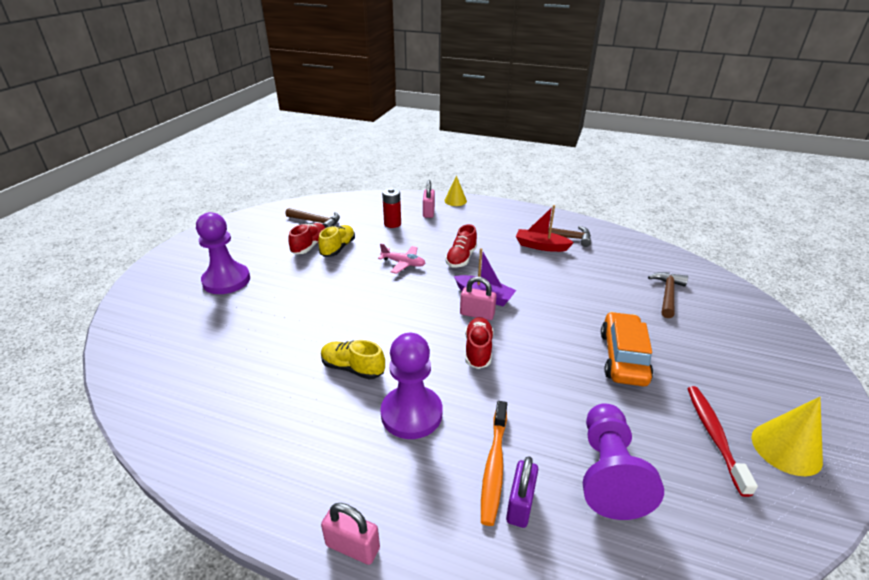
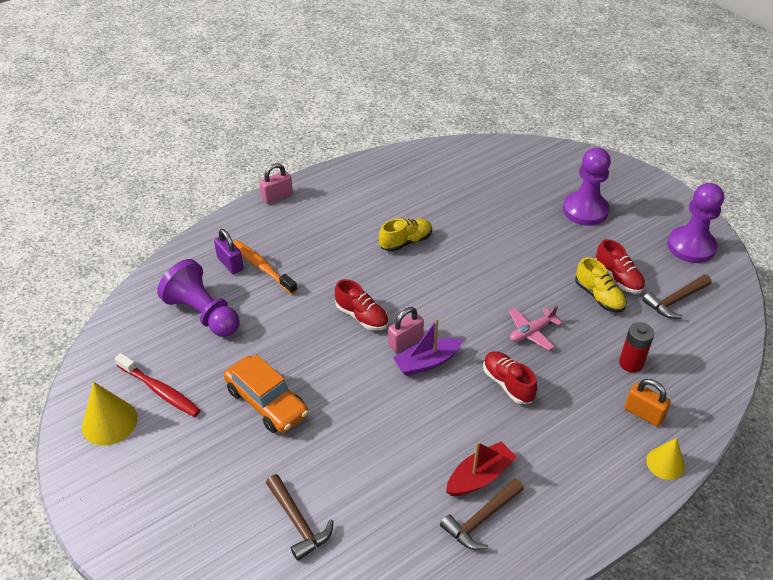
camera: 125 degrees right, 10 degrees up
(411, 414) = (336, 251): purple pawn -> purple pawn (691, 246)
(428, 212) = (643, 413): pink padlock -> orange padlock

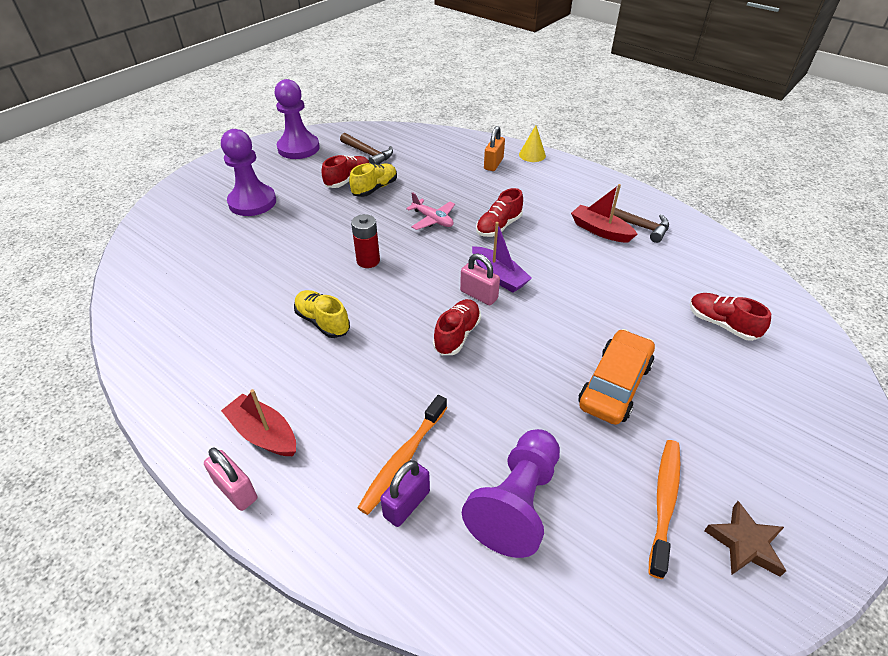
camera: 105 degrees left, 0 degrees up
(109, 422) = (745, 543): yellow cone -> brown star
(160, 391) = (664, 502): red toothbrush -> orange toothbrush
(298, 522) = (721, 324): brown hammer -> red shoe
(312, 208) = (264, 434): none -> red boat
(631, 363) = (446, 171): red battery -> red battery (368, 261)

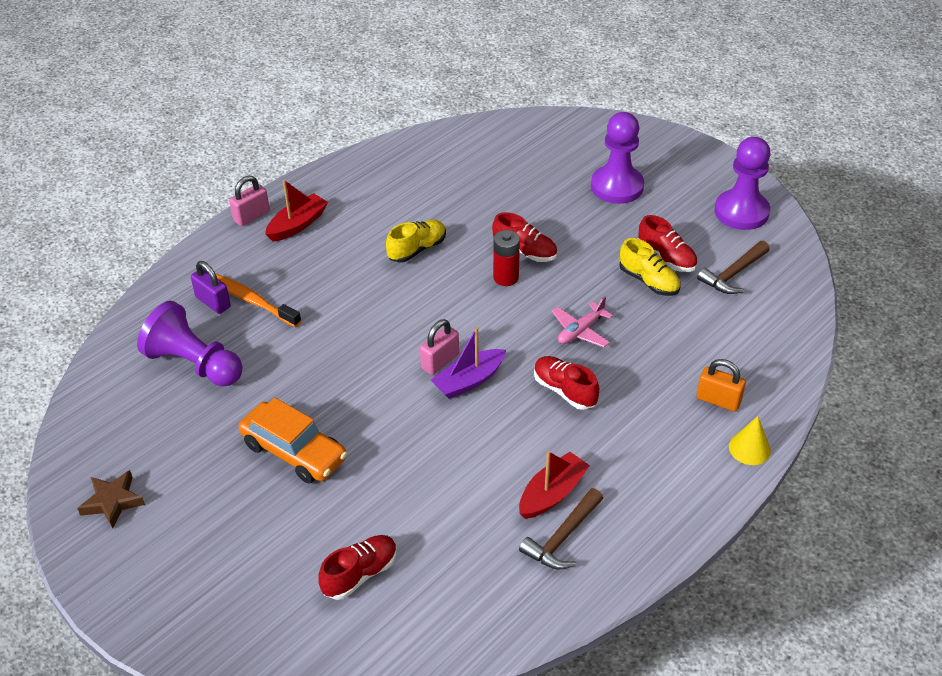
camera: 95 degrees right, 0 degrees up
(457, 335) = (383, 341): red shoe -> red shoe (525, 251)
(664, 502) = (164, 458): orange toothbrush -> none

